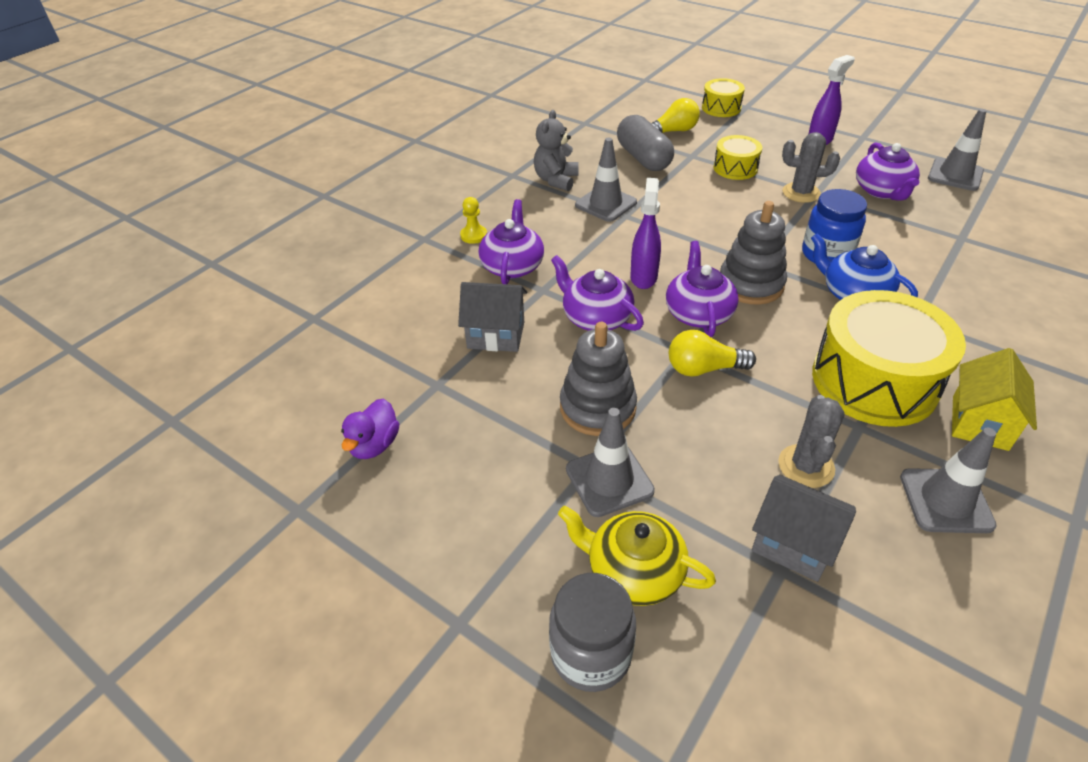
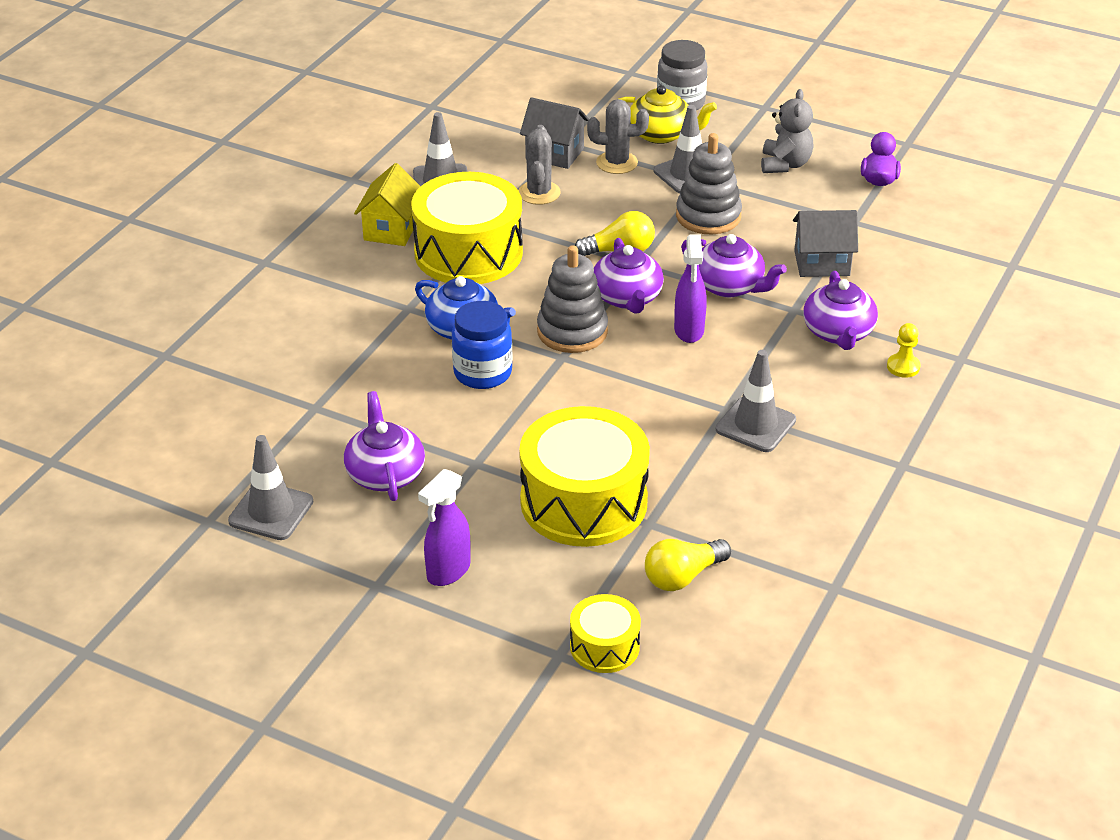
camera: 170 degrees right, 5 degrees down
(556, 180) = (836, 460): grey teddy bear -> grey teddy bear (785, 164)
(643, 158) = (720, 512): grey capsule -> none
(735, 168) = (583, 501): yellow drum -> yellow drum, size x1.98
(801, 193) = (496, 462): grey cactus -> grey cactus (617, 163)

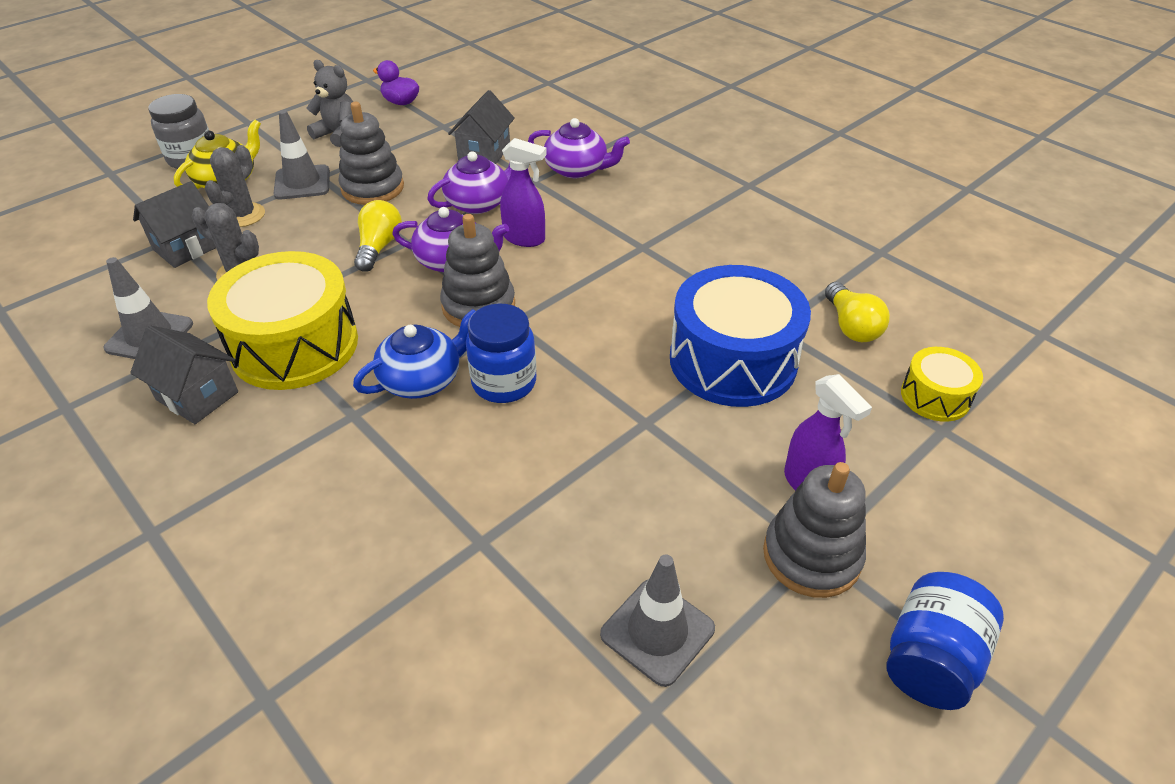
camera: 70 degrees left, 5 degrees up
(297, 659) = (930, 659): none -> blue jar
(371, 582) = (811, 556): none -> grey stacking toy
(385, 474) = (632, 501): purple teapot -> none
(391, 229) = (197, 396): yellow house -> grey house
(583, 501) = (733, 360): yellow drum -> blue drum
(755, 425) = (670, 237): grey traffic cone -> none
(903, 367) = (635, 153): yellow pawn -> none

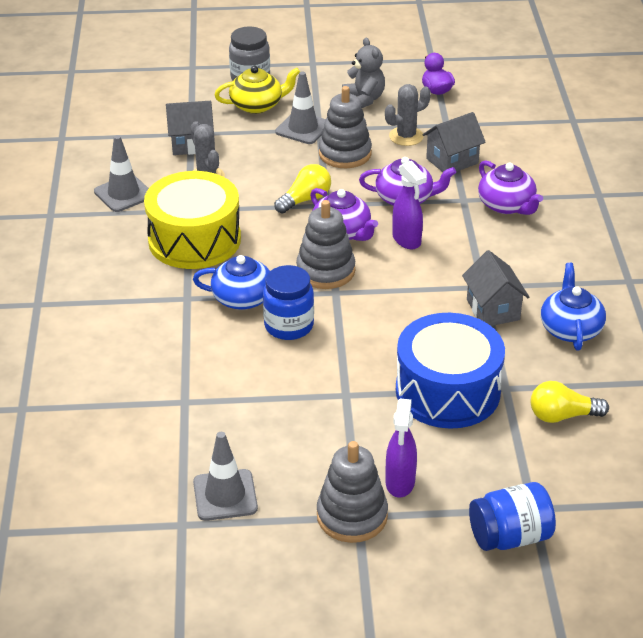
camera: 40 degrees right, 5 degrees down
(197, 396) = (118, 243): grey house -> grey house (493, 310)
(243, 215) = (244, 136): grey cactus -> grey cactus (406, 136)
(758, 246) = (570, 329): none -> blue teapot
(851, 326) = (562, 416): yellow light bulb -> yellow light bulb turned 60 degrees clockwise
(930, 659) = (351, 598): blue jar -> blue jar (510, 536)
(935, 396) = (557, 488): yellow drum -> none

